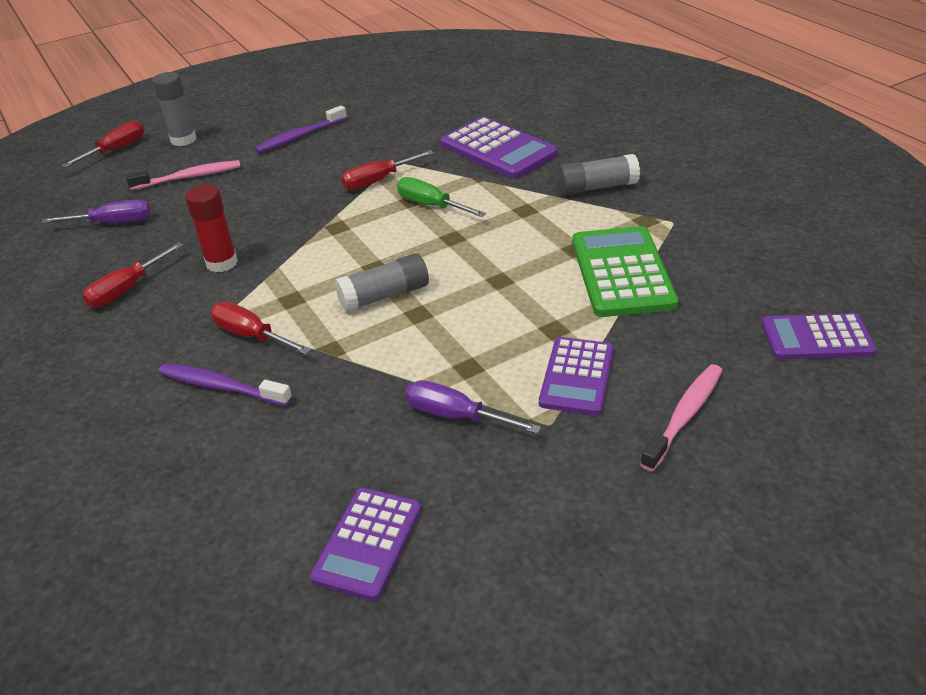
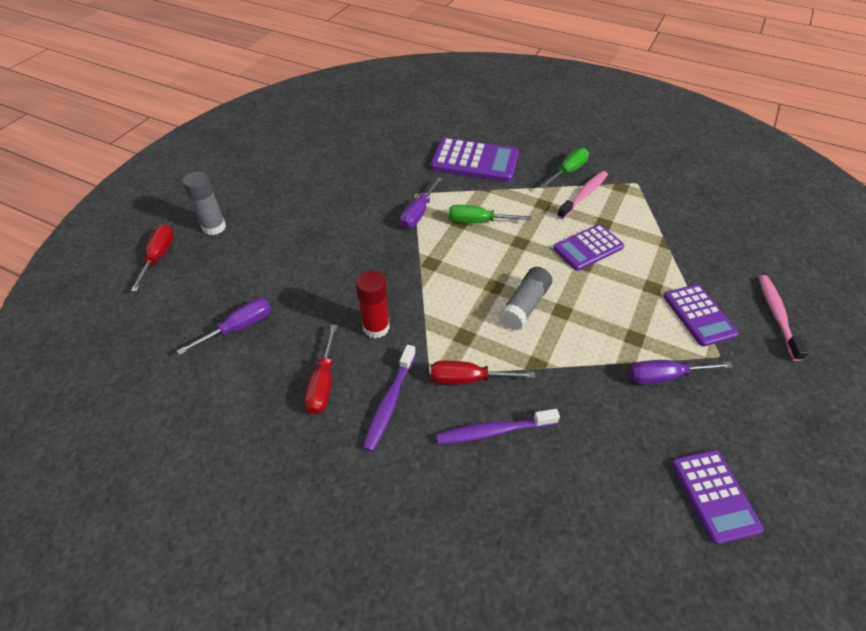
camera: 35 degrees left, 10 degrees up
(189, 177) = (260, 261): pink toothbrush -> pink toothbrush (584, 195)
(299, 136) = (314, 194): purple toothbrush -> purple toothbrush (389, 402)
(378, 180) = (418, 213): red screwdriver -> purple screwdriver
(597, 187) = (568, 171): grey glue stick -> green screwdriver
(622, 272) = (646, 230): green calculator -> none
(816, 338) = (783, 235): purple calculator -> purple calculator (588, 248)

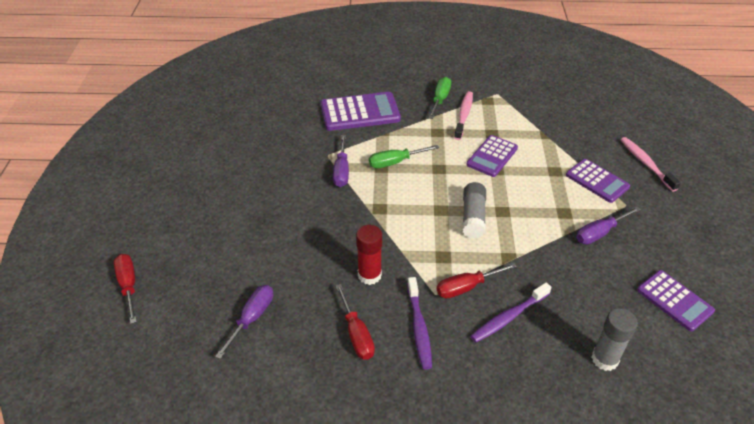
camera: 25 degrees left, 5 degrees down
(214, 227) = (163, 242): grey glue stick -> grey glue stick (604, 359)

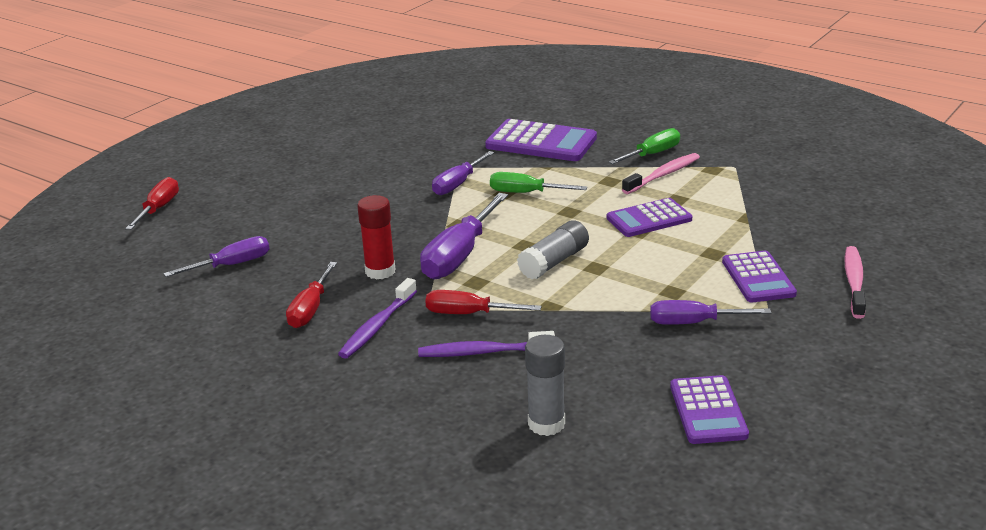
camera: 35 degrees right, 15 degrees down
(408, 237) = (459, 255): none -> purple screwdriver

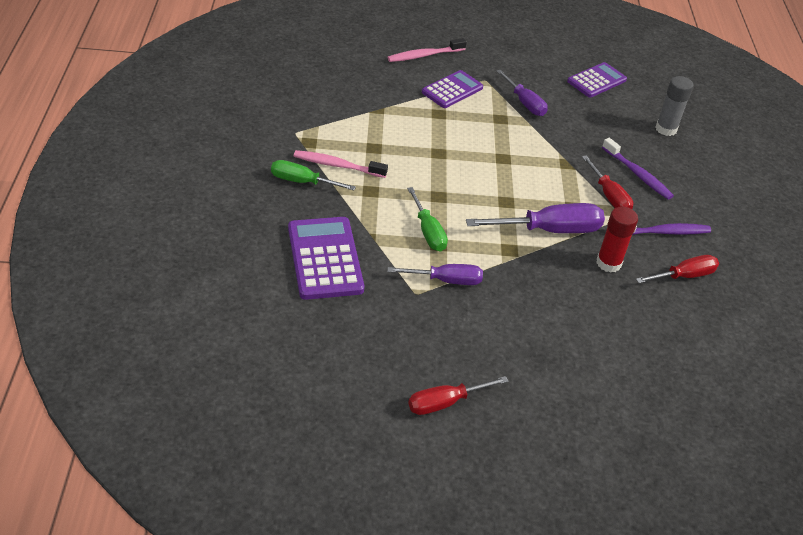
camera: 130 degrees left, 15 degrees up
(158, 209) = (672, 485): red screwdriver -> red screwdriver (445, 402)
(232, 265) = (687, 358): purple screwdriver -> none
(554, 262) = (514, 180): grey glue stick -> none
(649, 219) = (415, 153): purple calculator -> none

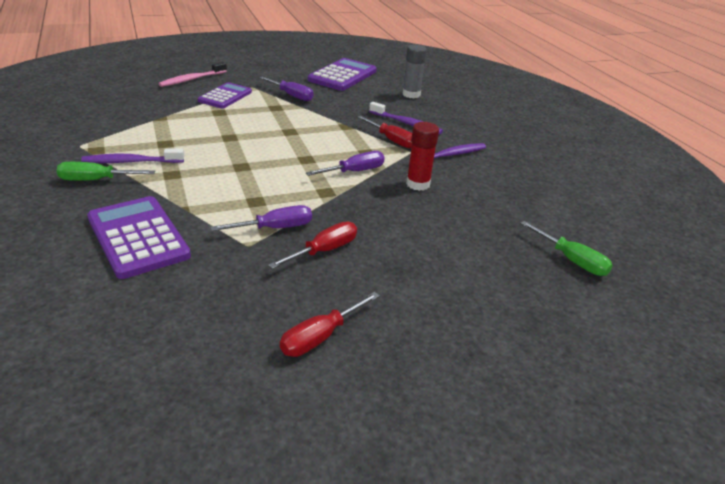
camera: 20 degrees left, 10 degrees down
(337, 165) = (131, 162): pink toothbrush -> purple toothbrush
(428, 231) = (241, 194): green screwdriver -> green screwdriver (571, 260)
(549, 230) = (354, 171): purple screwdriver -> purple screwdriver, size x0.64
(596, 81) = (342, 76): purple calculator -> purple calculator, size x1.50
(684, 276) = (484, 180): red screwdriver -> red screwdriver (324, 251)

